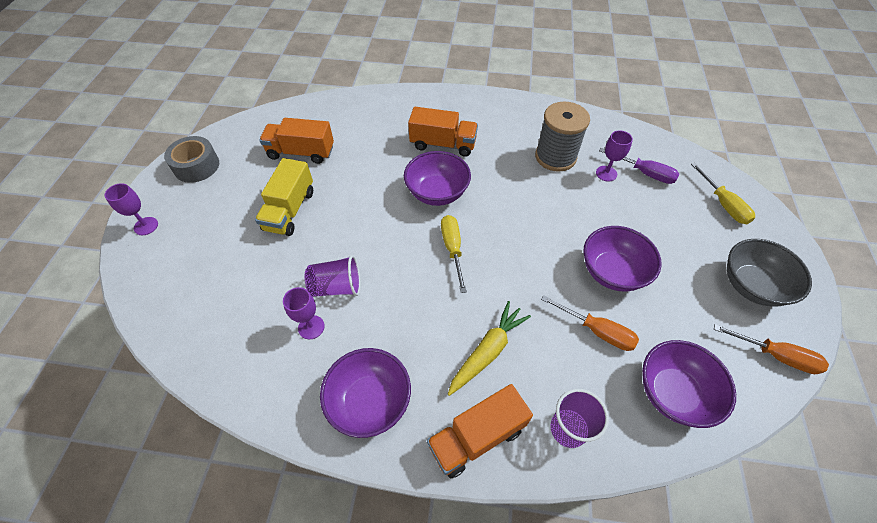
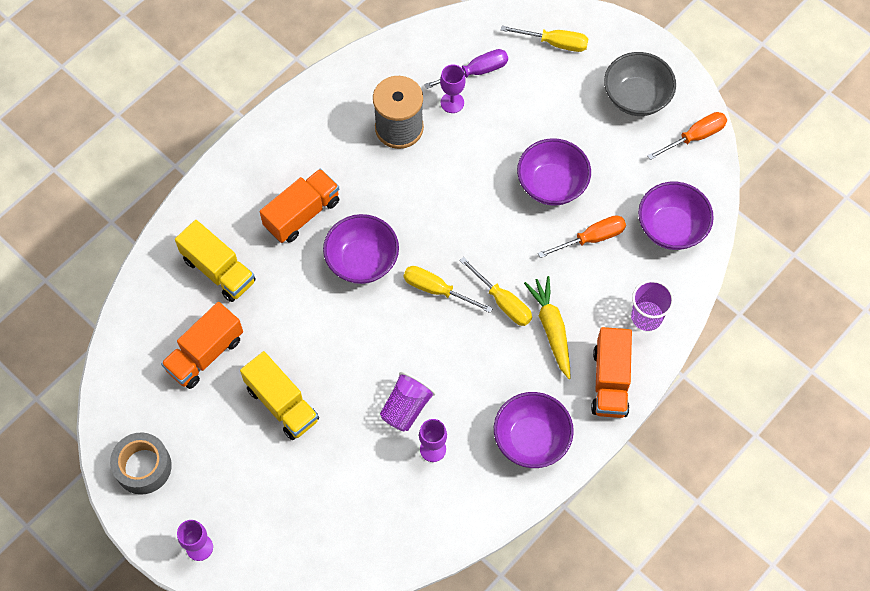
camera: 55 degrees left, 10 degrees up
(367, 128) = (219, 270): none -> yellow truck
(481, 299) = (503, 302): none -> yellow screwdriver

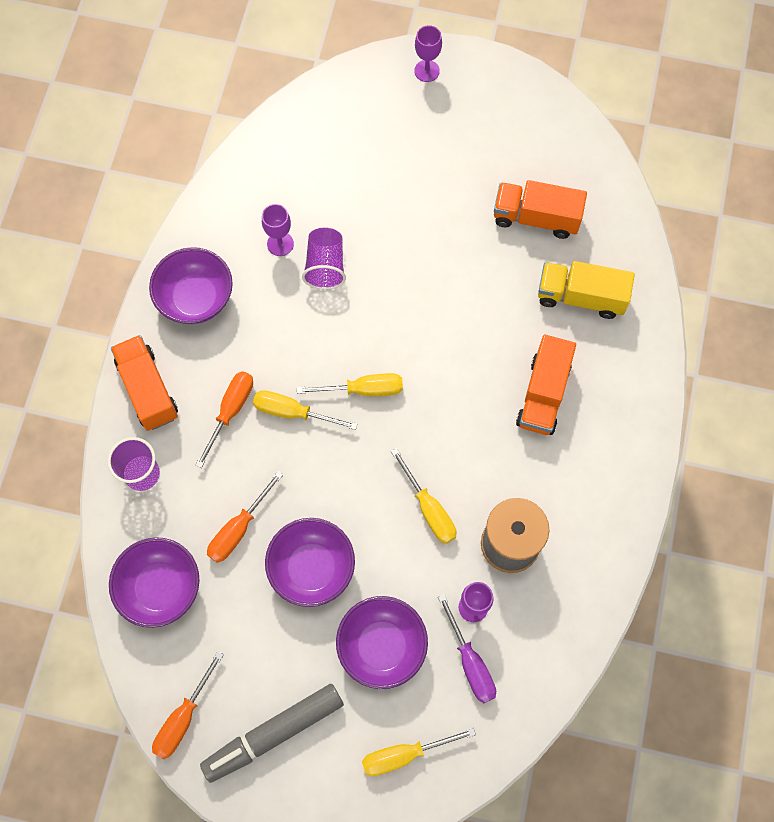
camera: 150 degrees right, 5 degrees up
(143, 467) = (518, 104): grey tape -> none
(205, 354) = (536, 218): orange truck -> orange truck turned 90 degrees counterclockwise
(282, 404) = (438, 212): yellow truck -> none
(362, 260) = (453, 379): purple bowl -> purple bowl (382, 646)
(442, 180) = (429, 509): none -> yellow screwdriver
(476, 72) = (470, 662): purple screwdriver -> purple screwdriver turned 60 degrees counterclockwise
(551, 329) = (231, 411): yellow carrot -> orange screwdriver
(636, 97) = (274, 733): grey bowl -> grey marker

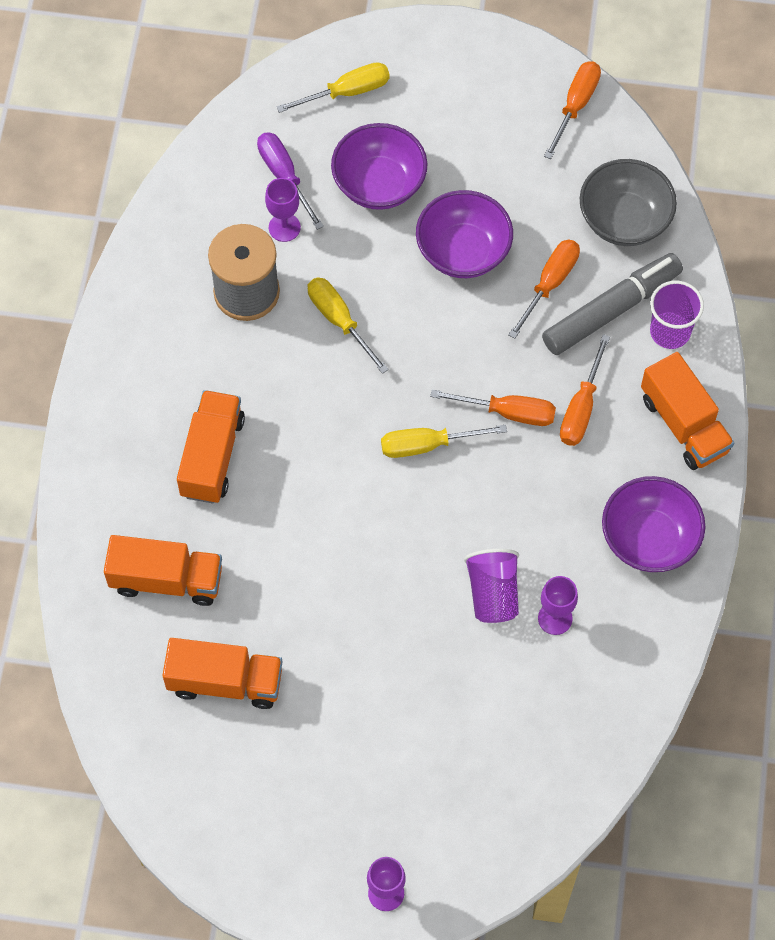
camera: 175 degrees right, 5 degrees down
(160, 588) = (624, 220): purple bowl -> grey bowl
(274, 733) = (481, 99): grey marker -> grey marker (611, 310)
(292, 412) = (508, 412): yellow screwdriver -> orange screwdriver
(580, 297) = (166, 580): yellow truck -> orange truck

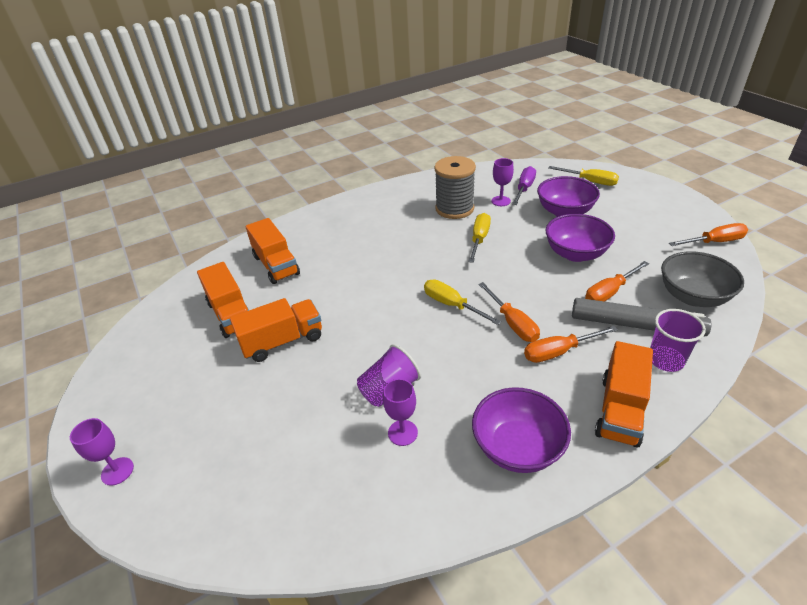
camera: 55 degrees right, 25 degrees down
(212, 456) = (358, 243): orange truck -> orange truck (282, 341)
(550, 284) = (609, 292): orange screwdriver -> orange screwdriver turned 150 degrees clockwise

